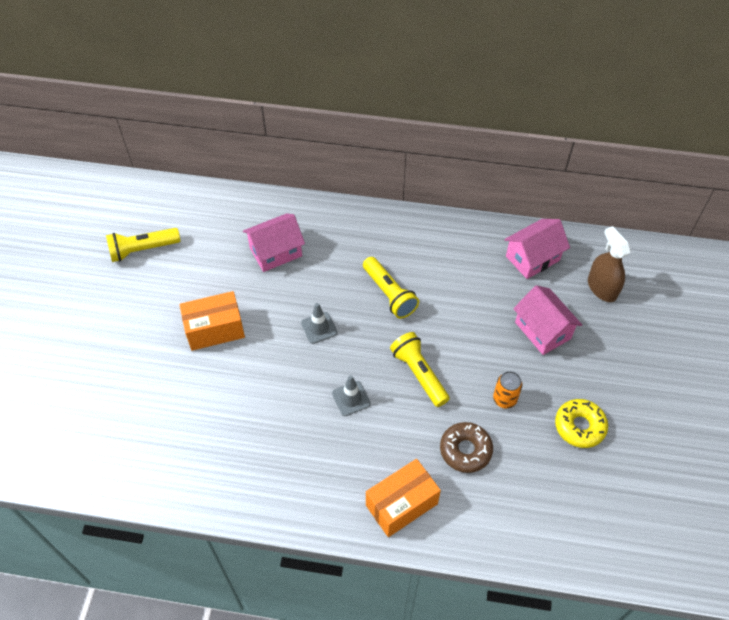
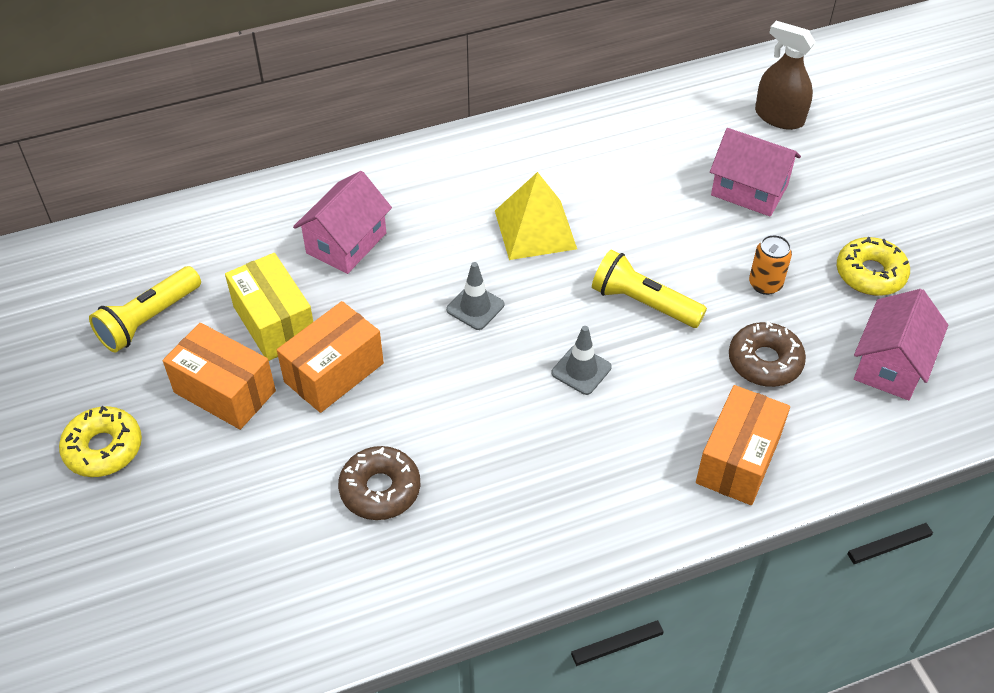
camera: 30 degrees left, 5 degrees down
(73, 315) = (103, 448): none -> yellow donut
(152, 312) = (224, 392): none -> orange box
(191, 413) = (380, 489): none -> brown donut
(204, 283) = (274, 323): none -> yellow box
(389, 294) = (535, 229): yellow flashlight -> yellow pyramid
(532, 258) = (676, 117): pink house -> pink house (890, 364)

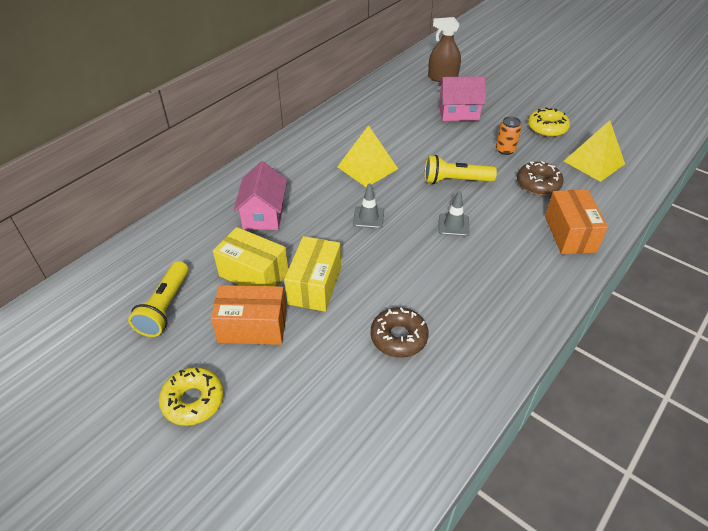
camera: 30 degrees left, 5 degrees down
(334, 372) = (315, 285): orange box -> yellow box
(890, 364) = (594, 162): pink house -> yellow pyramid

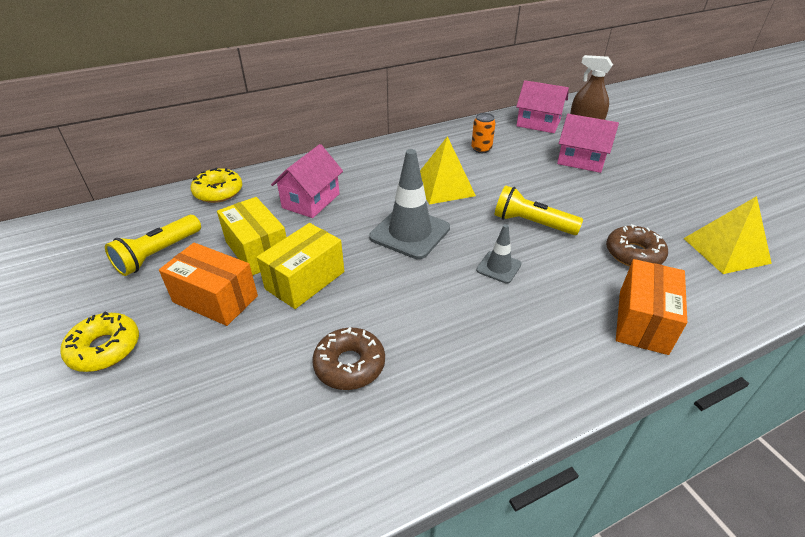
camera: 25 degrees right, 5 degrees down
(368, 217) = (410, 233): grey traffic cone -> grey traffic cone, size x1.89
(404, 84) = (538, 123): none -> pink house
(505, 150) = (613, 208): orange can -> orange can (481, 149)
(547, 128) = (682, 199): yellow donut -> yellow donut (218, 192)

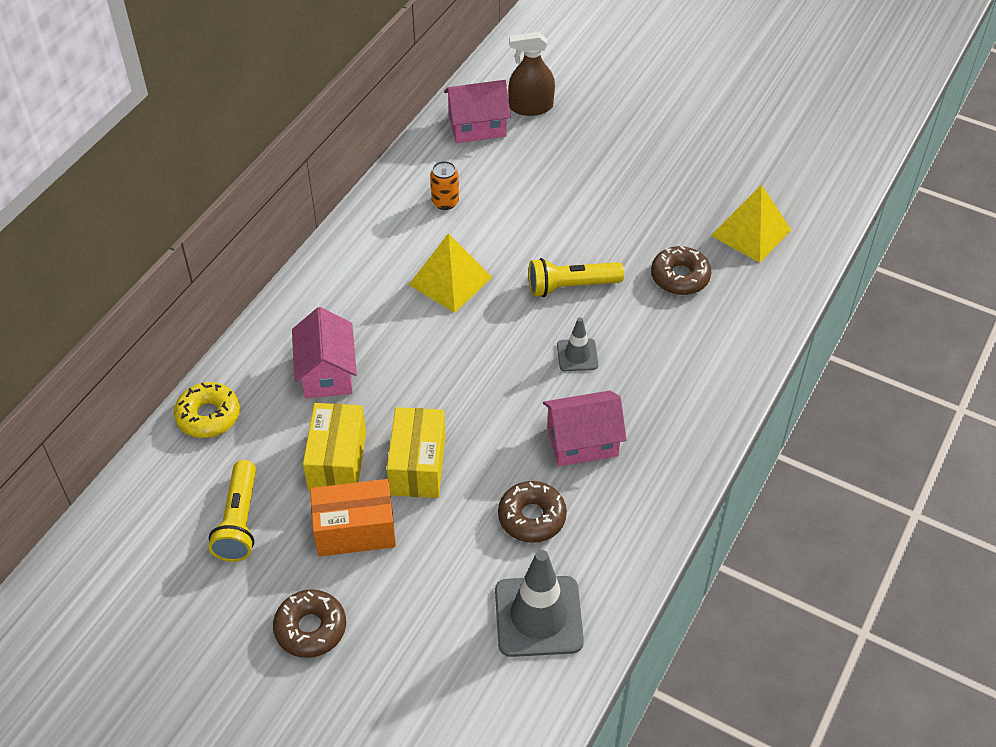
camera: 35 degrees left, 10 degrees up
(105, 348) = (310, 628): yellow donut -> brown donut
(257, 250) = (337, 461): yellow box -> yellow box turned 75 degrees clockwise
(410, 233) = (466, 359): grey traffic cone -> grey traffic cone (538, 616)
(581, 160) = (561, 169): pink house -> pink house (582, 442)
(643, 321) = (724, 348): orange box -> none

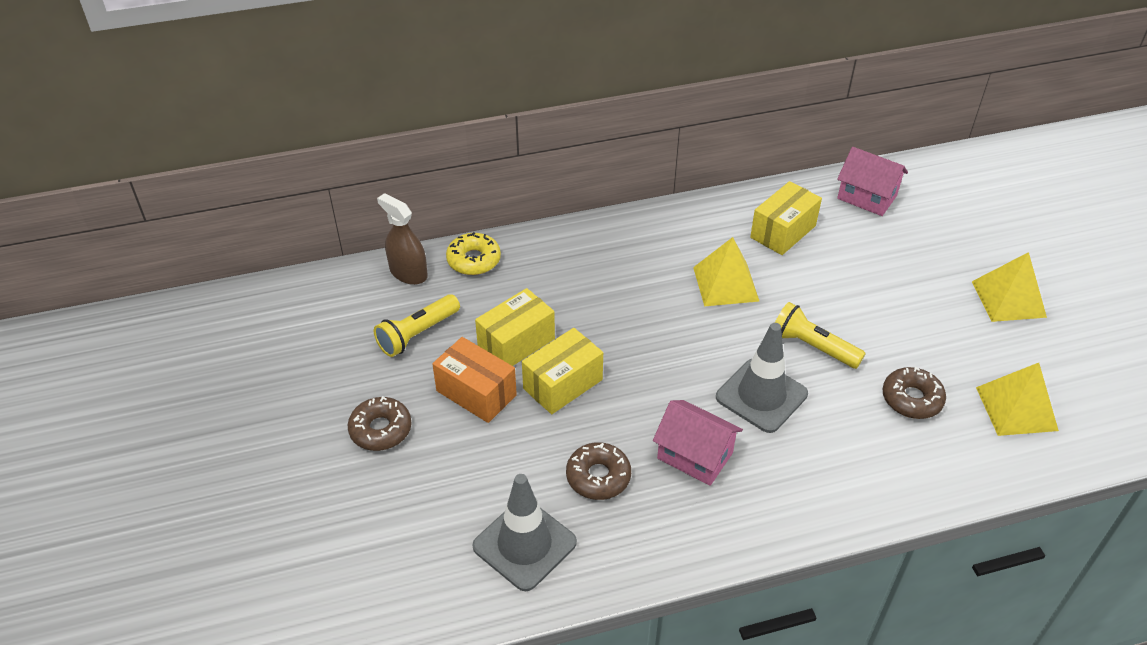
camera: 45 degrees right, 5 degrees down
(327, 373) = (574, 285): pink house -> none
(445, 202) = (783, 231): orange can -> yellow box
(531, 107) = (926, 208): brown spray bottle -> brown spray bottle (408, 273)
(577, 355) = (761, 395): grey traffic cone -> grey traffic cone, size x1.89
(663, 147) = (1008, 299): none -> yellow pyramid

